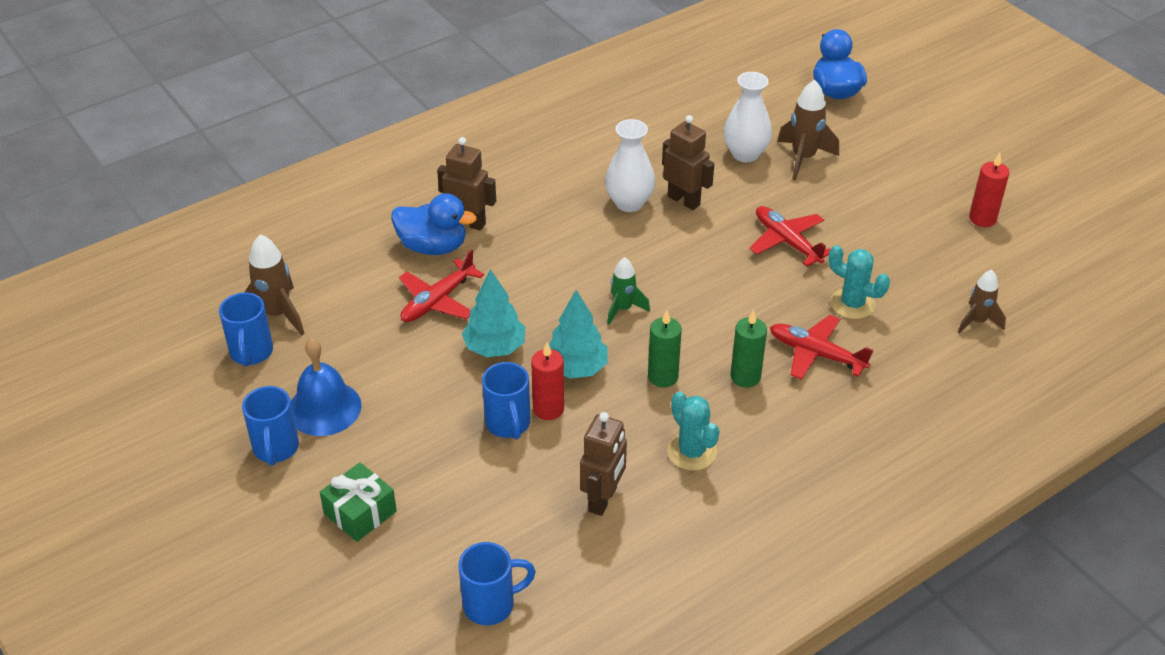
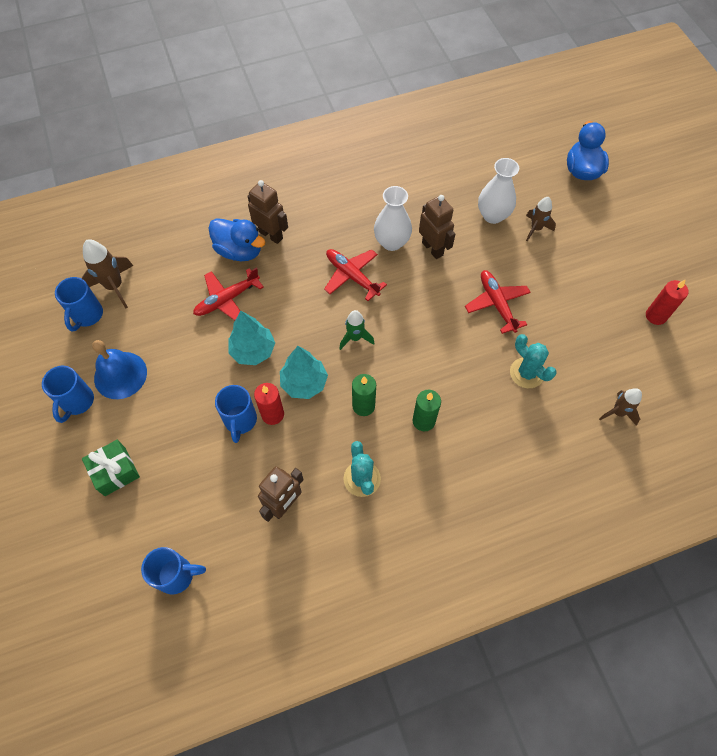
camera: 15 degrees right, 20 degrees up
(803, 158) = (535, 229): brown rocket -> brown rocket, size x0.66
(816, 354) = (484, 413): red plane -> red plane (352, 276)

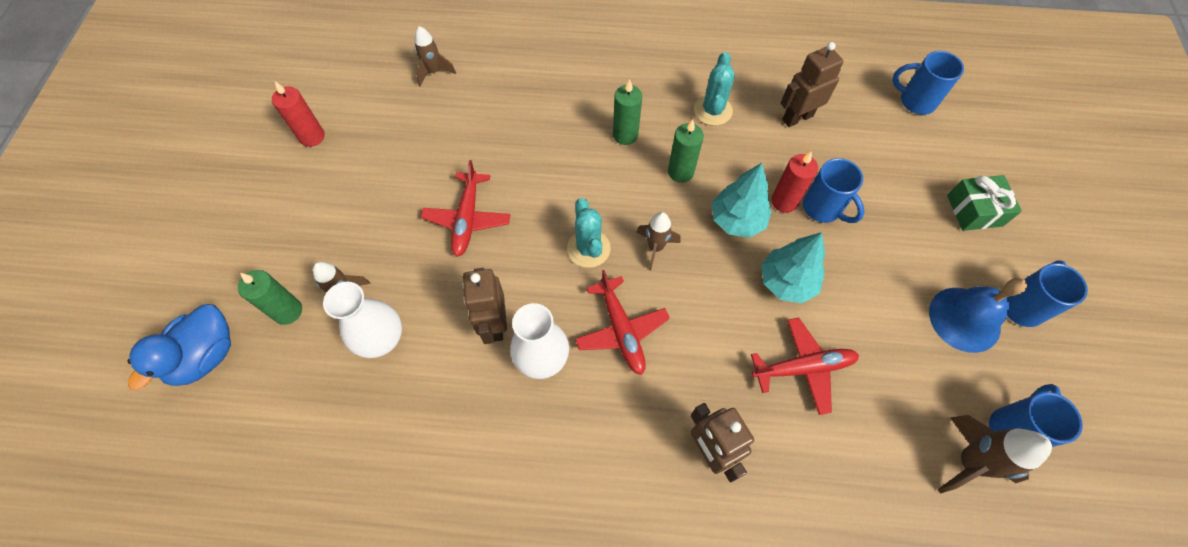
camera: 155 degrees left, 0 degrees up
(239, 251) = (765, 443): blue duck -> none
(240, 421) = (823, 208): blue mug -> blue mug turned 120 degrees clockwise
(355, 338) = (655, 247): green rocket -> brown rocket
(526, 373) = (491, 137): turquoise cactus -> turquoise cactus (588, 248)
(560, 207) = (288, 311): none -> green candle

